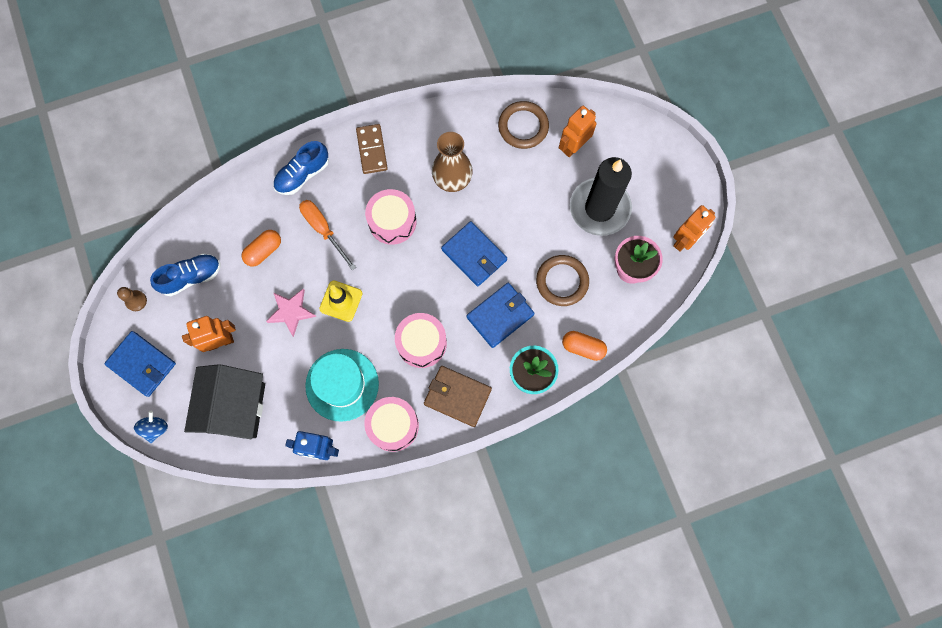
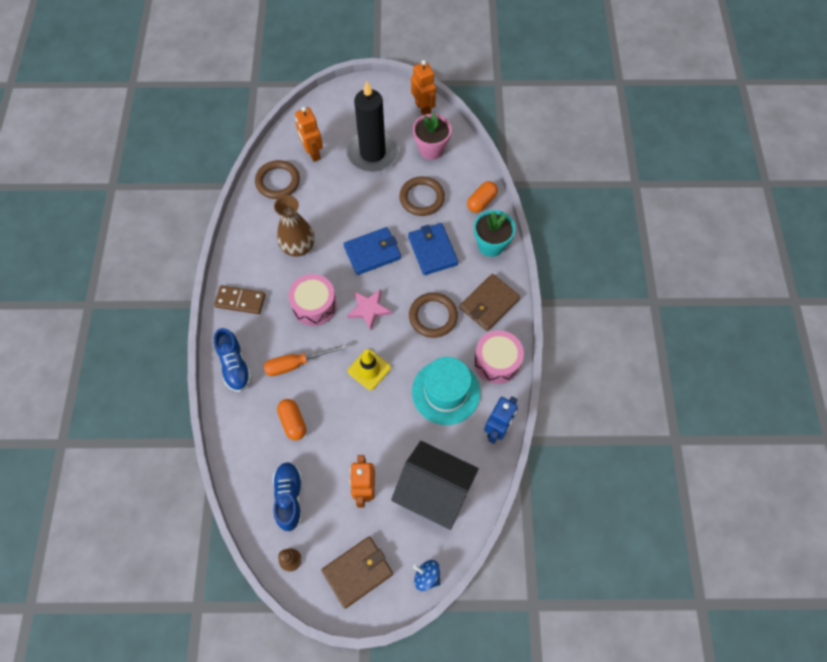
camera: 70 degrees left, 10 degrees down
(142, 364) = (358, 572): blue wallet -> brown wallet
(291, 312) = (362, 415): pink star -> pink star (369, 309)
(421, 343) = (433, 316): pink drum -> brown ring

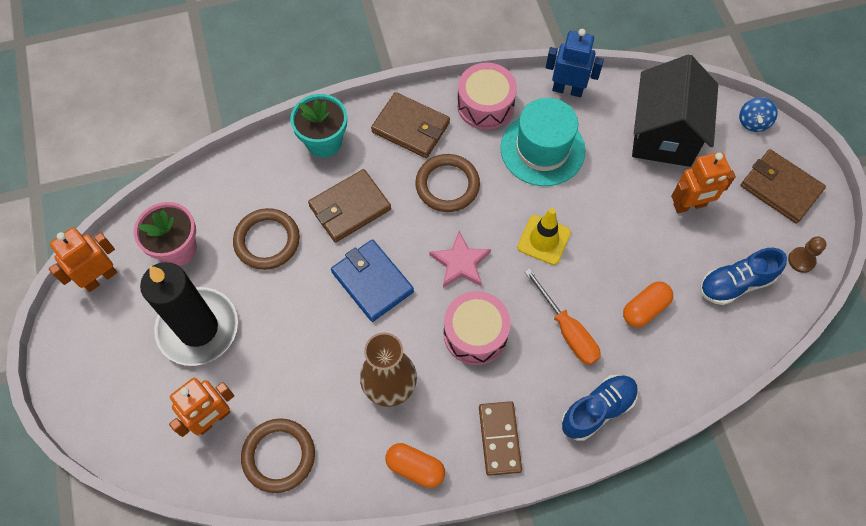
camera: 105 degrees left, 0 degrees up
(432, 250) = (350, 208): blue wallet -> brown wallet
(481, 202) = (258, 166): orange capsule -> orange capsule (415, 468)

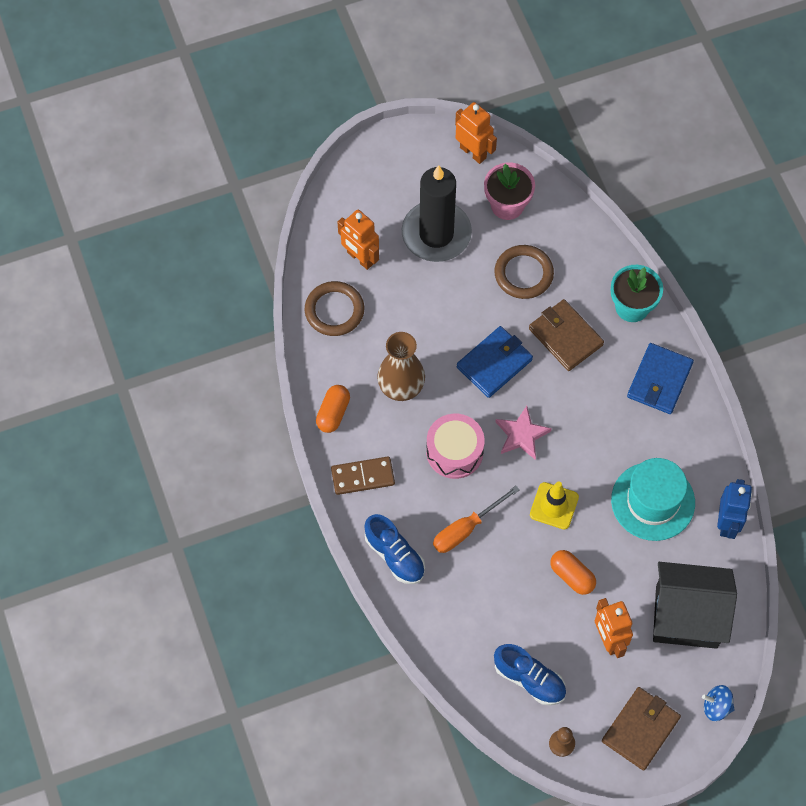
camera: 85 degrees right, 0 degrees up
(411, 127) = (659, 380): brown wallet -> blue wallet
(447, 185) = (600, 418): brown ring -> none
(485, 105) = (696, 446): pink drum -> none
(645, 309) = (494, 596): orange capsule -> orange capsule (572, 576)
(735, 283) = (529, 679): blue shoe -> blue shoe turned 150 degrees clockwise

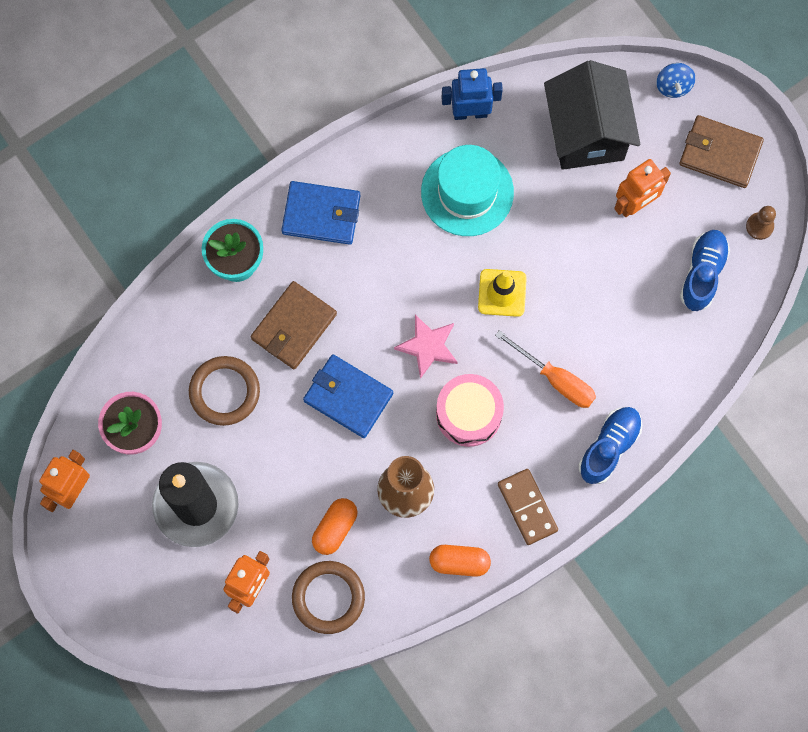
camera: 105 degrees left, 10 degrees up
(572, 576) = (576, 256): orange capsule -> orange capsule (335, 528)

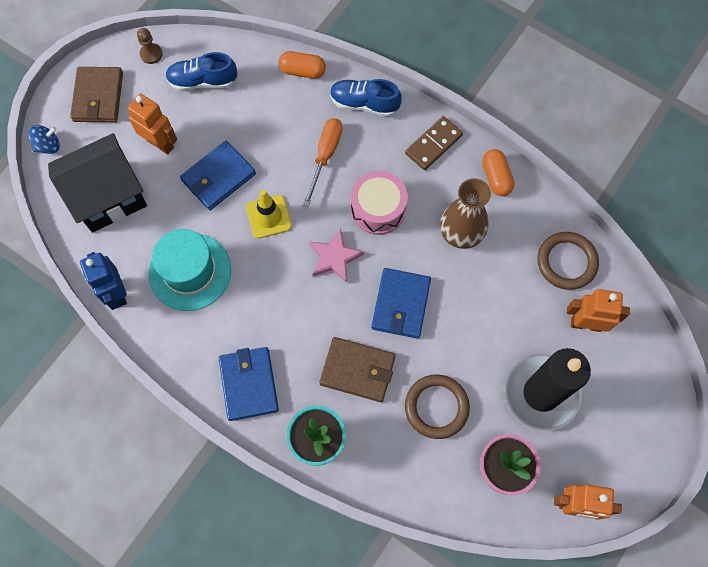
camera: 110 degrees left, 5 degrees down
(335, 528) = (511, 276): orange capsule -> orange capsule (302, 71)
(570, 254) = (218, 177): none -> blue wallet

